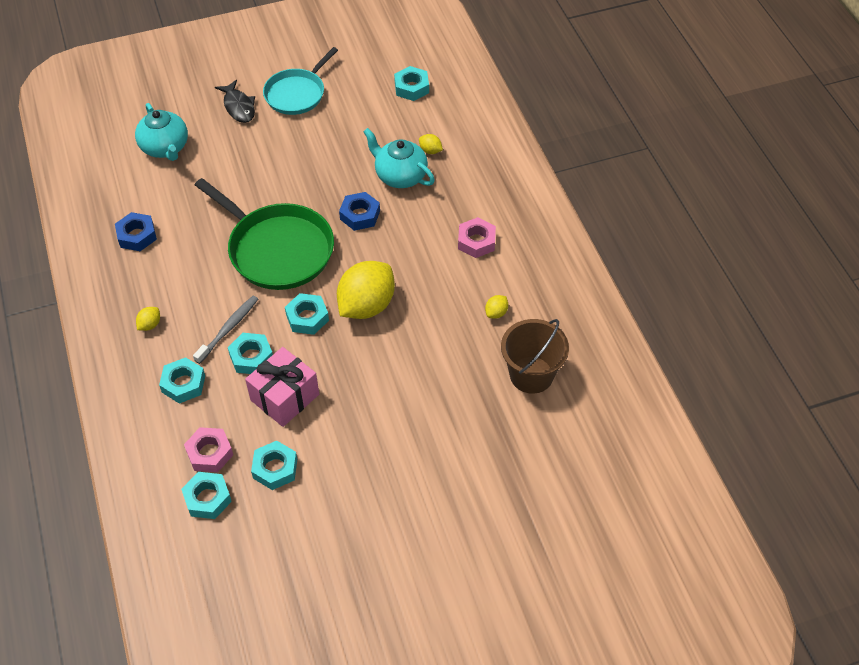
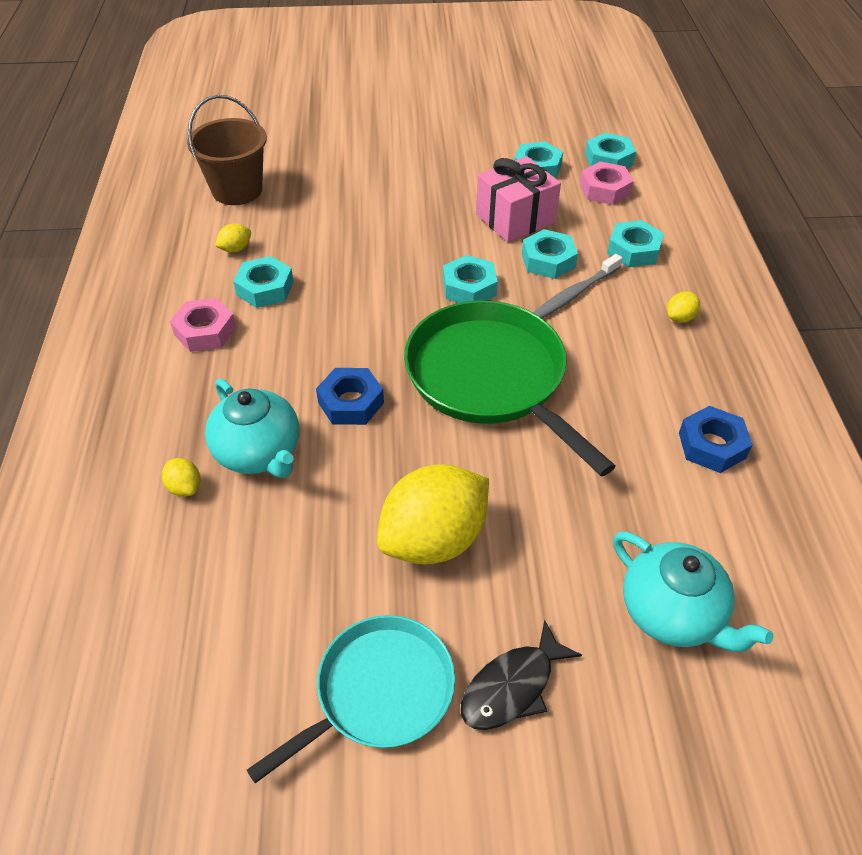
camera: 165 degrees left, 5 degrees down
(165, 148) = (672, 613): turquoise teapot -> turquoise teapot turned 150 degrees clockwise
(238, 107) = (512, 687): black fish -> black fish turned 120 degrees counterclockwise
(366, 306) = (389, 286): yellow lemon -> yellow lemon (434, 539)
(411, 87) = (137, 644): turquoise nut -> turquoise nut (265, 288)

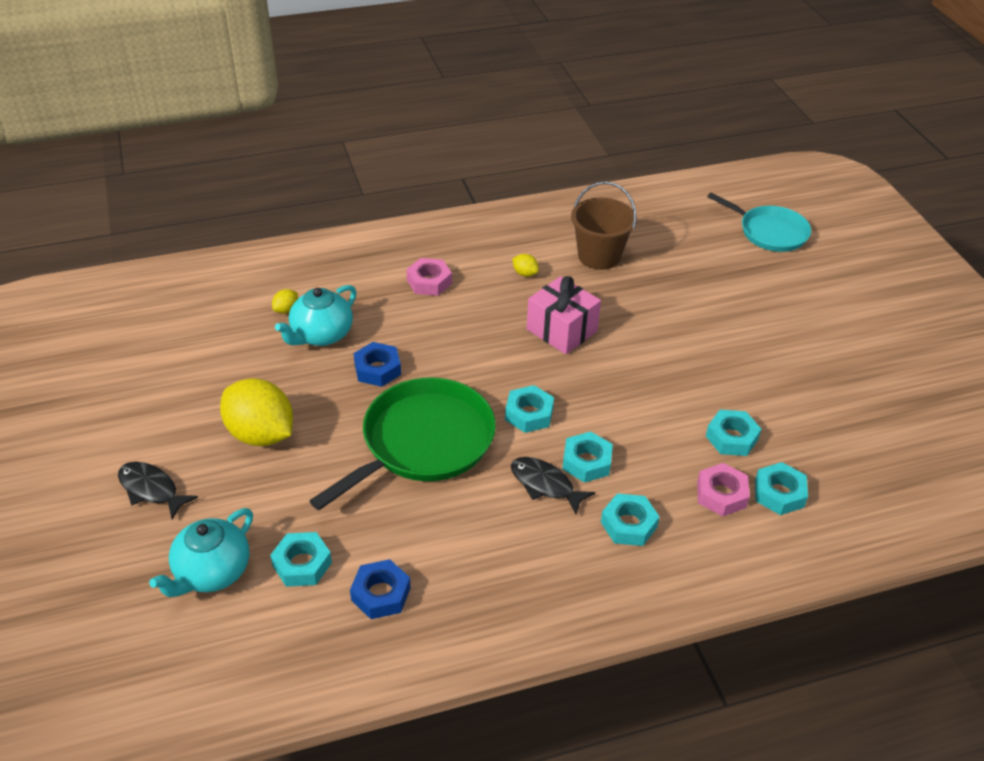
camera: 75 degrees right, 5 degrees down
(265, 288) = (485, 299): turquoise nut -> turquoise nut (302, 564)
(378, 692) = (146, 428): turquoise pan -> turquoise pan (769, 232)
(515, 218) = (640, 431): pink gift -> pink gift (561, 330)
(574, 294) = (545, 485): grey toothbrush -> black fish
(680, 318) = (539, 566): yellow lemon -> none

